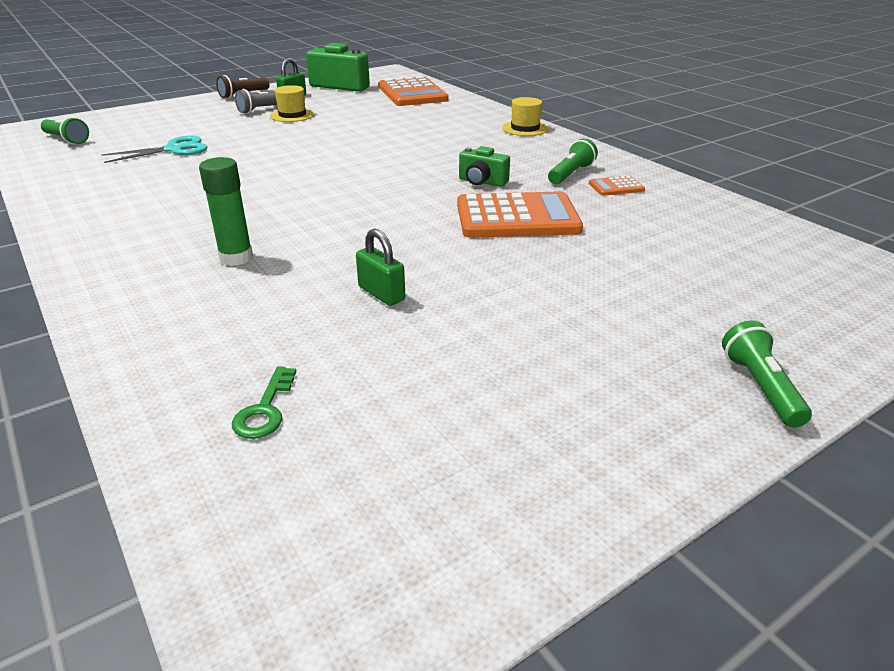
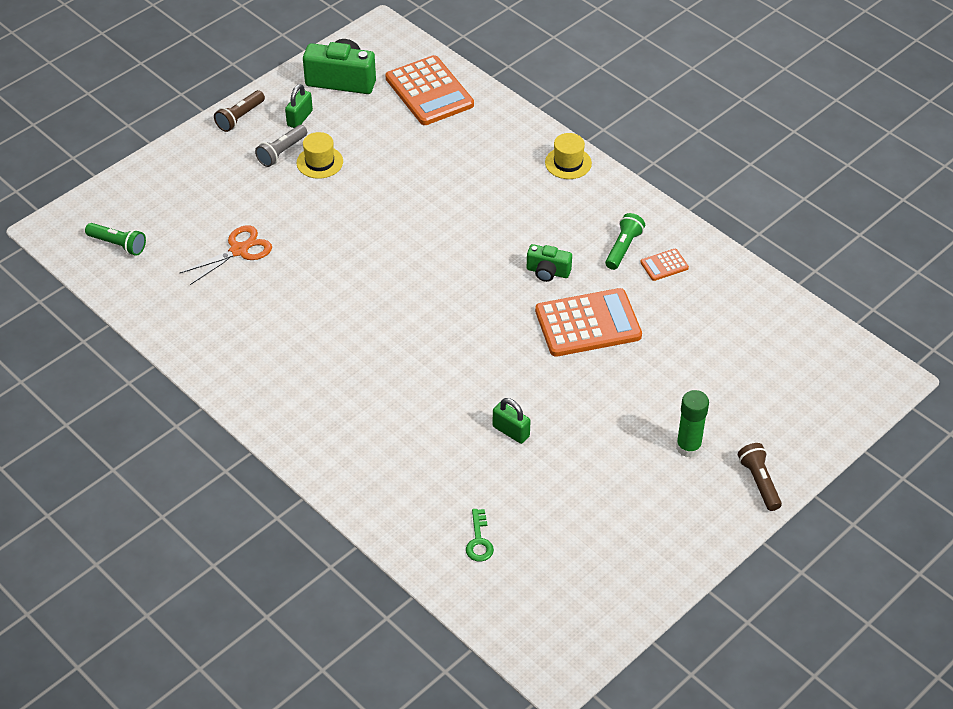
camera: 10 degrees left, 15 degrees up
(174, 149) = (239, 250): turquoise scissors -> orange scissors
(236, 258) = (388, 406): green glue stick -> green glue stick (688, 447)
(760, 387) = (759, 482): green flashlight -> brown flashlight

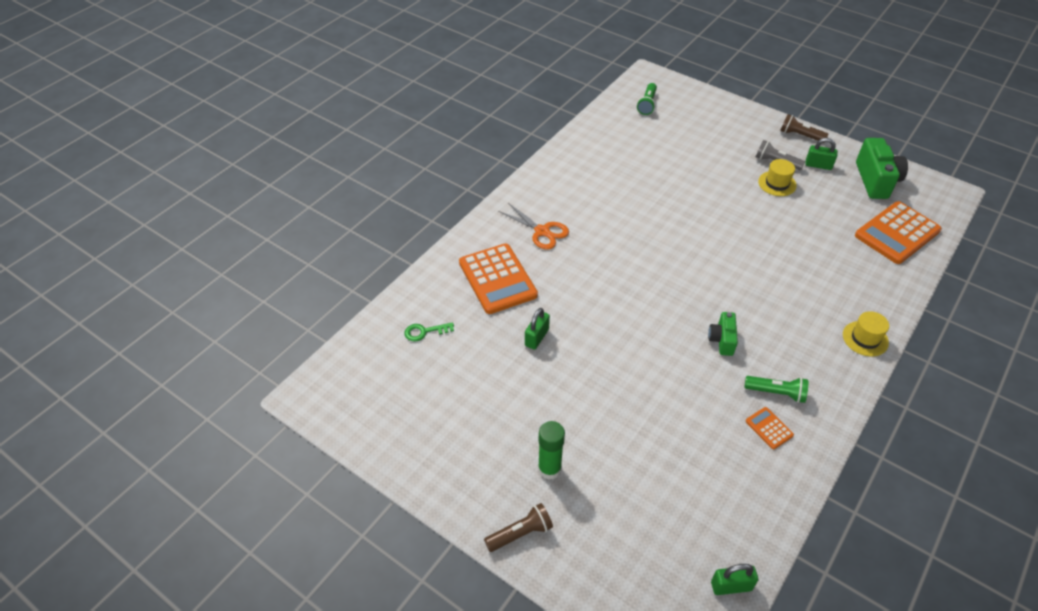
camera: 80 degrees right, 0 degrees up
(239, 250) = (666, 159): orange scissors -> orange scissors (542, 231)
(588, 324) = (672, 376): orange calculator -> orange calculator (497, 279)
(824, 336) = (731, 586): none -> green padlock

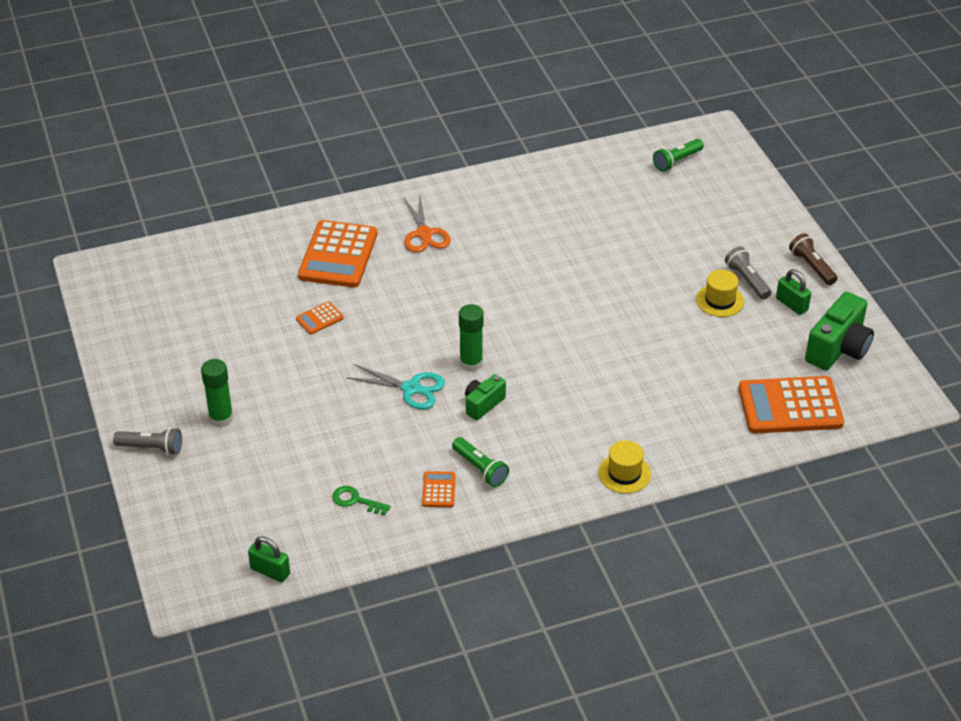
camera: 35 degrees right, 5 degrees down
(424, 332) = (231, 267): green key -> green key (355, 500)
(520, 533) = (151, 448): brown flashlight -> grey flashlight
(536, 337) = (319, 318): green padlock -> orange calculator
(661, 357) = (411, 388): none -> turquoise scissors
(680, 313) = (471, 363): none -> green glue stick

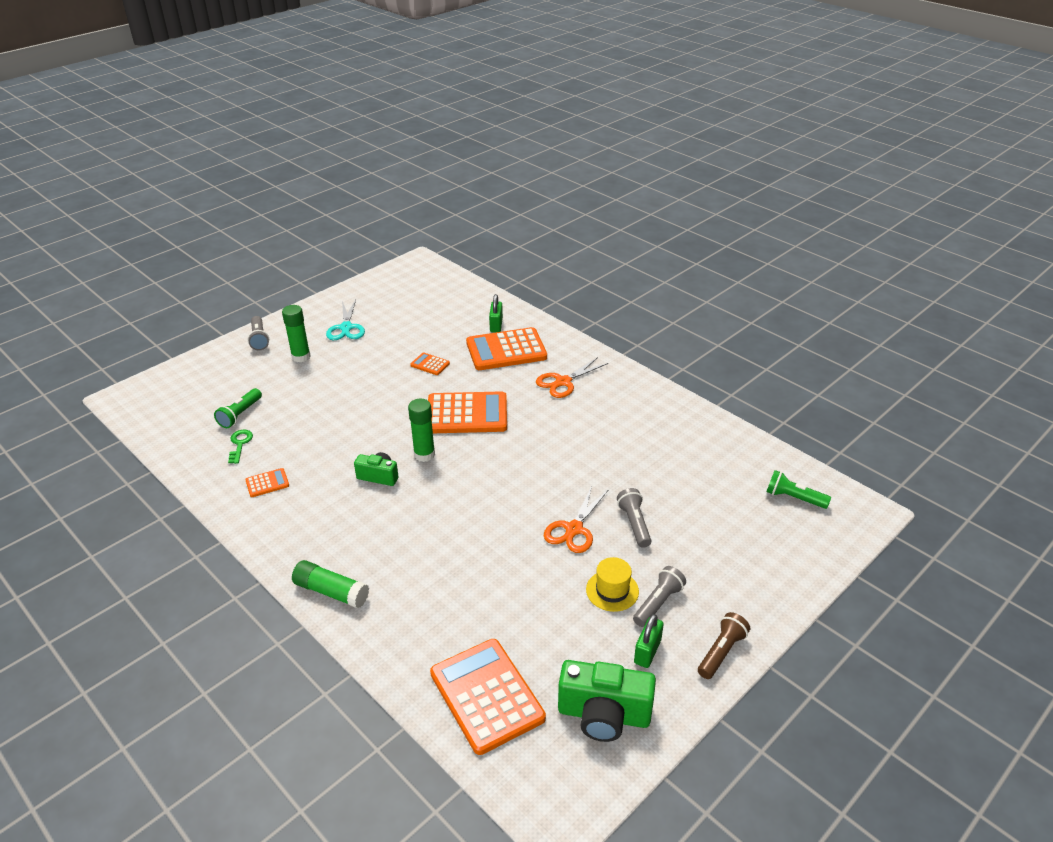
camera: 65 degrees right, 5 degrees down
(270, 571) = (154, 427): green padlock -> green padlock (496, 325)
(411, 388) = (377, 432): turquoise scissors -> turquoise scissors (346, 328)
(427, 315) = (467, 414): none -> orange calculator
(480, 469) = (301, 499): green flashlight -> green flashlight (240, 414)
(624, 473) = (331, 592): yellow hat -> green glue stick
(637, 298) = (574, 529): none -> orange scissors
(652, 260) = (634, 524): none -> grey flashlight

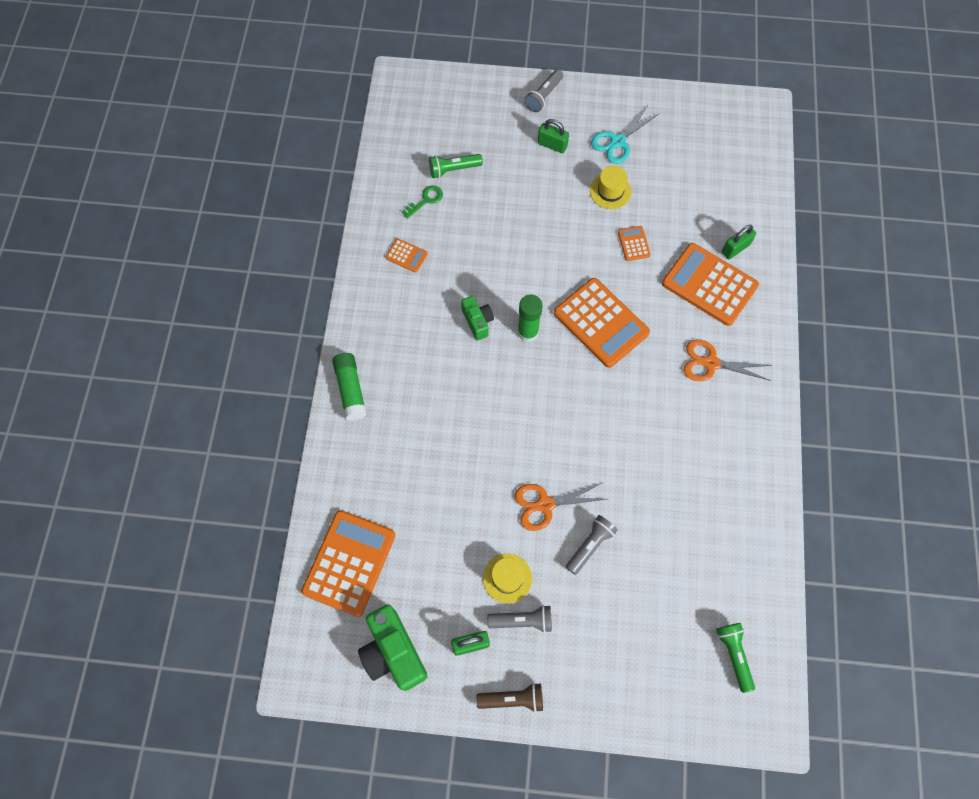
camera: 50 degrees right, 30 degrees up
(301, 357) = (552, 145): green glue stick -> green padlock
(376, 352) = (610, 191): none -> yellow hat

